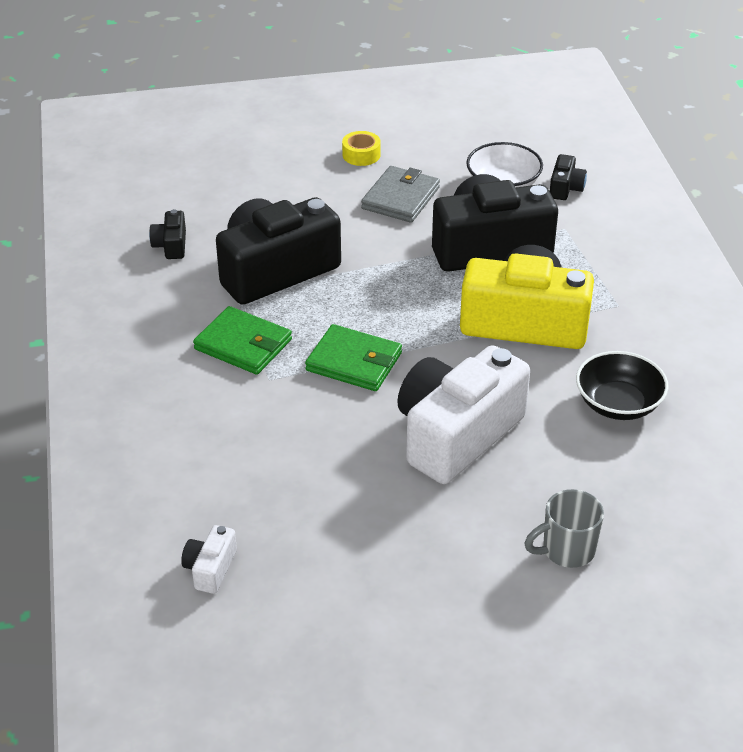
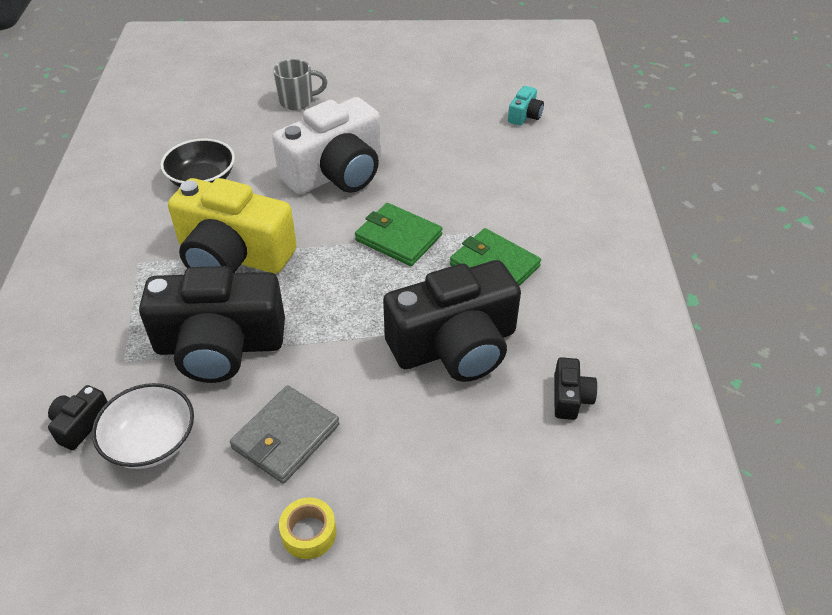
camera: 170 degrees left, 5 degrees up
(210, 568) = (524, 115): white camera -> turquoise camera

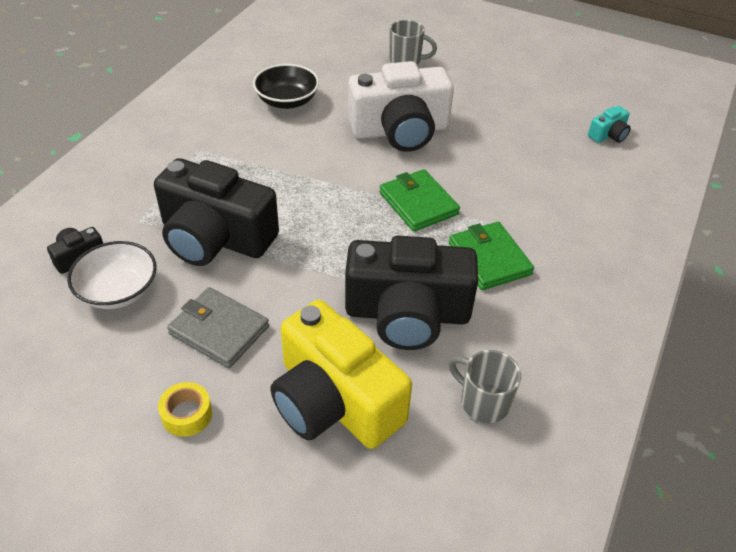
camera: 25 degrees right, 0 degrees up
(233, 256) = (272, 170): yellow camera -> yellow camera (334, 401)
(286, 436) = (219, 330): grey wallet -> grey wallet turned 60 degrees clockwise
(570, 398) = (483, 402): black camera -> grey mug

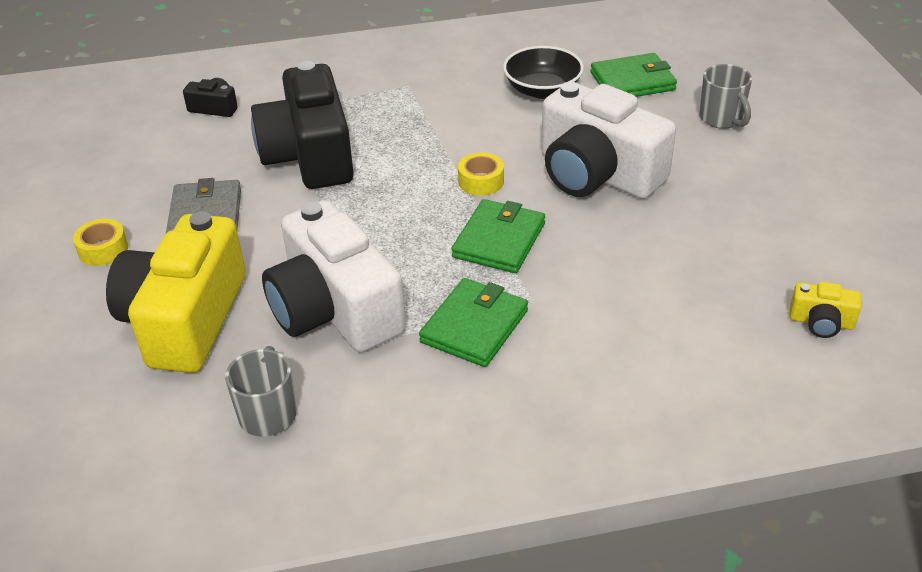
camera: 55 degrees right, 5 degrees down
(118, 291) = (198, 146): white bowl -> none
(327, 66) = (632, 81): none -> green wallet
(350, 178) = (481, 181): none -> yellow tape
(407, 314) = (334, 309): black camera -> white camera
(608, 135) = (821, 322): turquoise camera -> yellow camera

